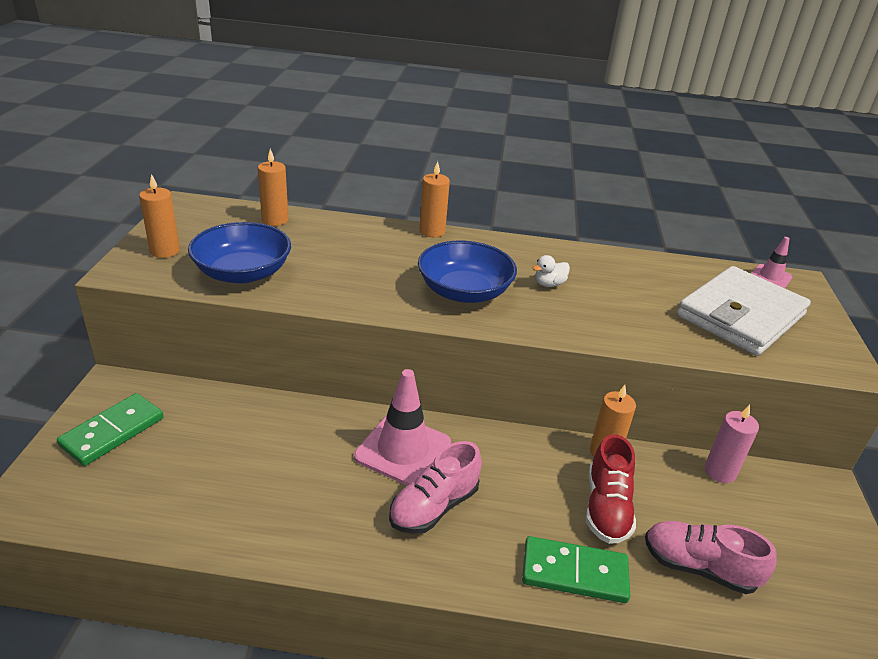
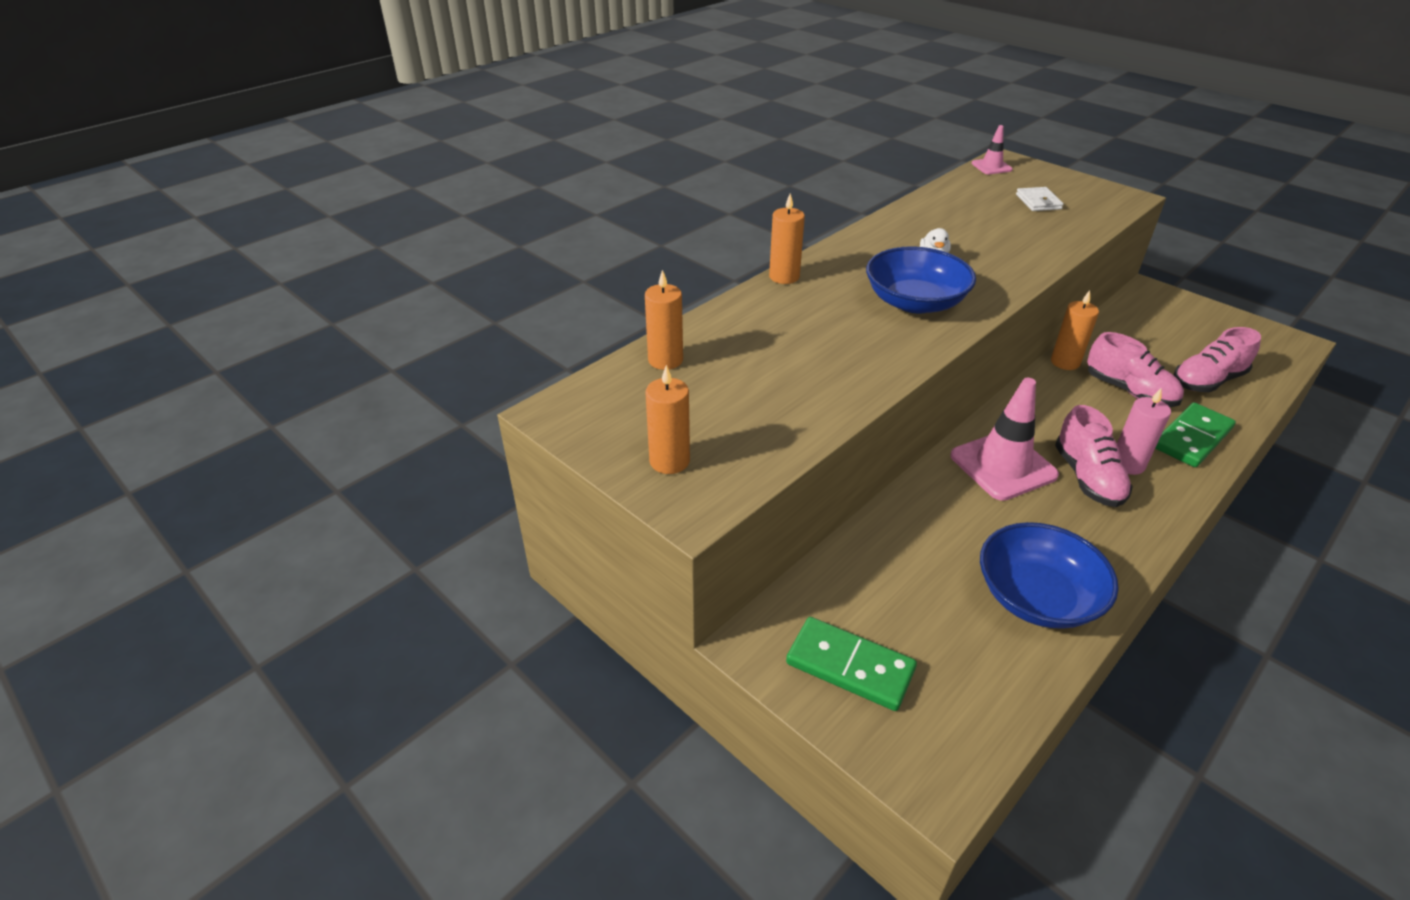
camera: 50 degrees left, 5 degrees up
(113, 432) = (850, 666): green domino -> green domino turned 45 degrees counterclockwise
(243, 273) = (773, 418): blue bowl -> blue bowl (1037, 597)
(606, 508) = (1129, 391): red shoe -> pink shoe
(720, 472) = (1114, 323): pink candle -> pink candle (1127, 464)
(740, 315) = (1038, 202): white wallet -> white wallet, size x0.40

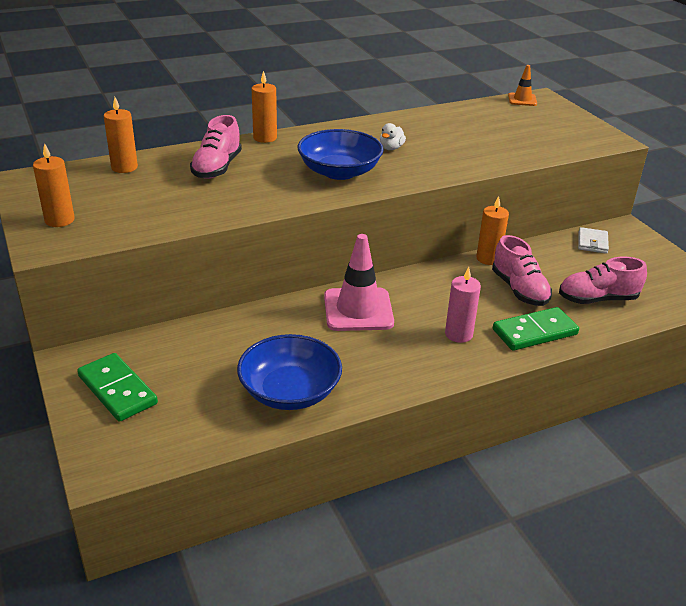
camera: 20 degrees right, 5 degrees down
(991, 167) = (522, 100): pink traffic cone -> orange traffic cone
(1038, 202) = (528, 129): white wallet -> white wallet (592, 242)
(1087, 478) = (415, 334): pink shoe -> pink shoe (217, 168)

